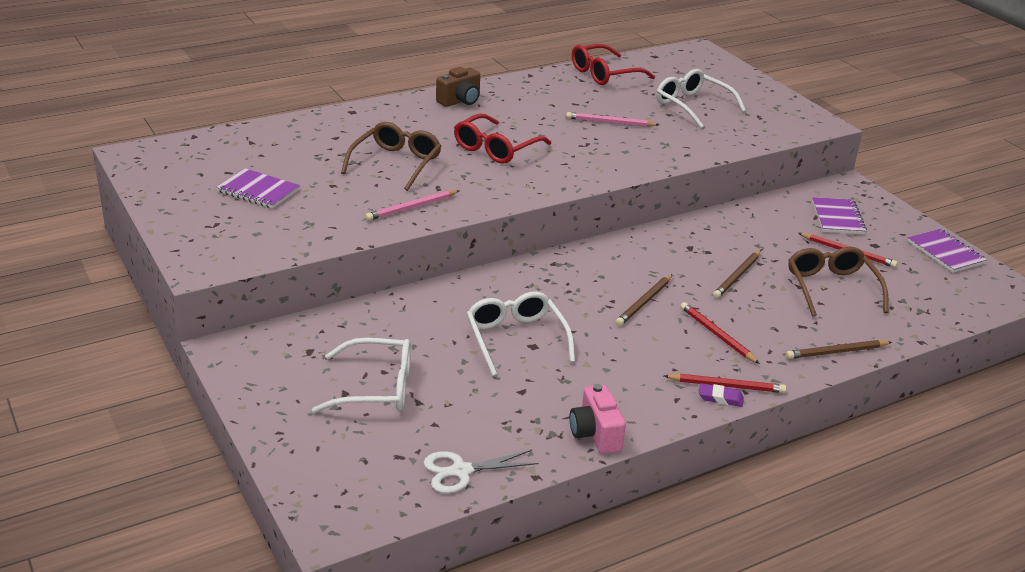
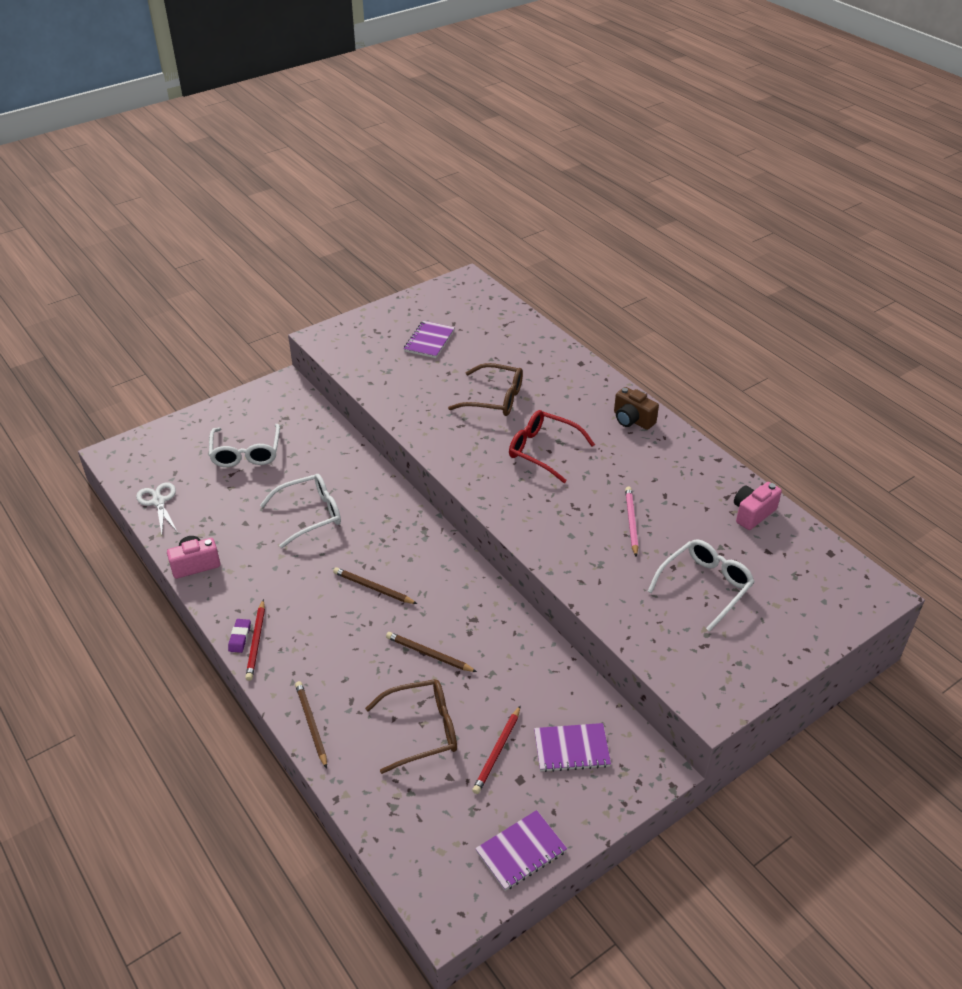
camera: 85 degrees right, 10 degrees up
(412, 208) = (423, 416): pink pencil -> none
(605, 74) = (752, 513): red glasses -> pink camera
(717, 335) = (329, 637): red pencil -> none

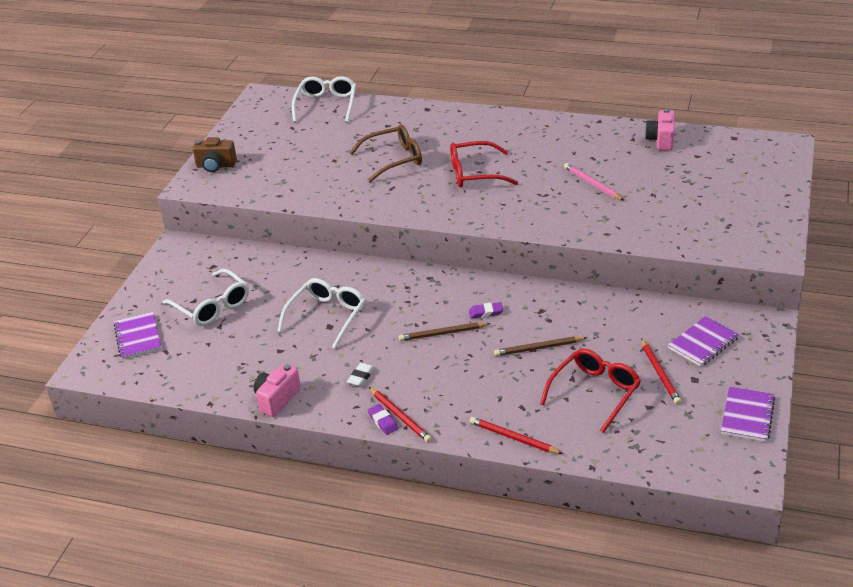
camera: 35 degrees left, 5 degrees down
(158, 501) = (180, 377): white scissors -> none
(271, 586) = (361, 377): none -> white eraser
(311, 724) = (513, 438): brown pencil -> red pencil
(421, 730) = (594, 393): brown glasses -> red glasses
(428, 591) = (486, 312): none -> purple eraser
(429, 341) = (288, 147): purple notebook -> purple notebook (138, 337)
(632, 420) = (511, 126): brown camera -> brown camera (216, 166)
(704, 587) = (686, 195): white glasses -> white glasses (326, 105)

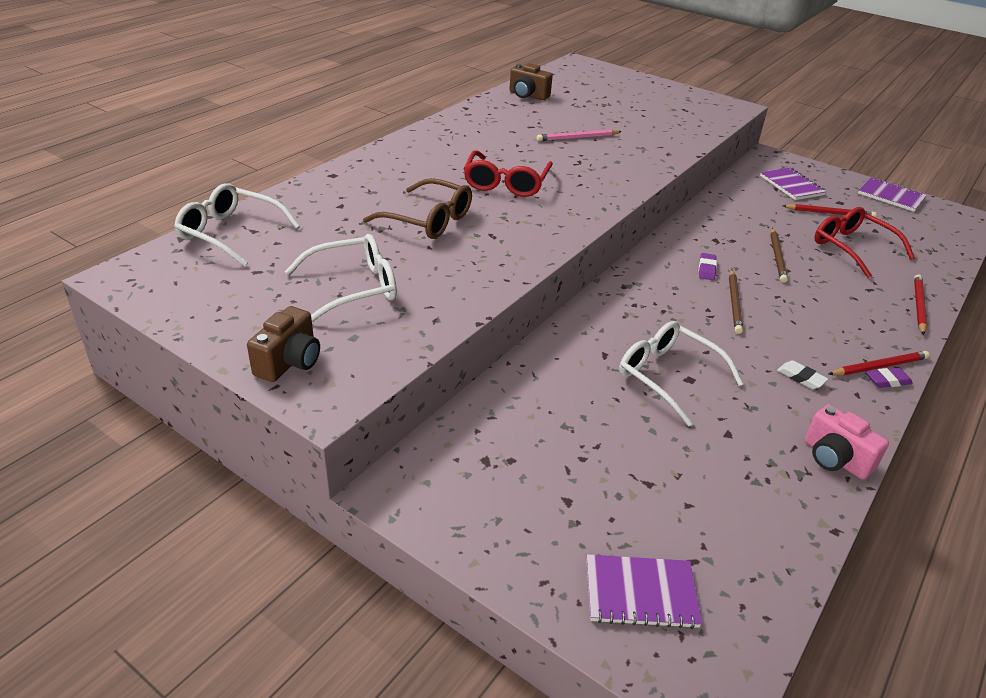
camera: 75 degrees left, 0 degrees up
(212, 306) = (592, 482): white glasses -> white glasses (353, 288)
(393, 159) = (428, 220): brown glasses -> brown glasses turned 120 degrees clockwise
(513, 438) = (918, 306): red pencil -> red pencil turned 150 degrees clockwise
(661, 140) = (528, 95): pink camera -> brown camera

